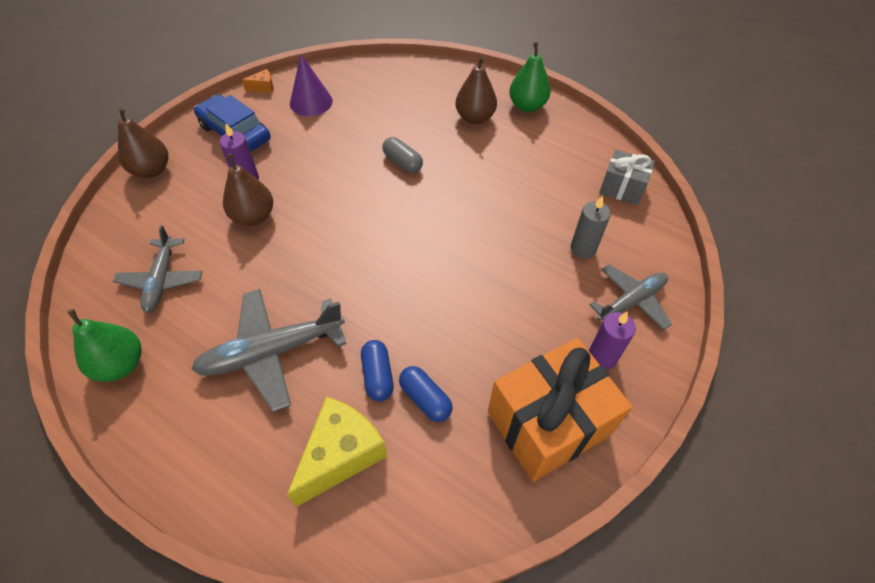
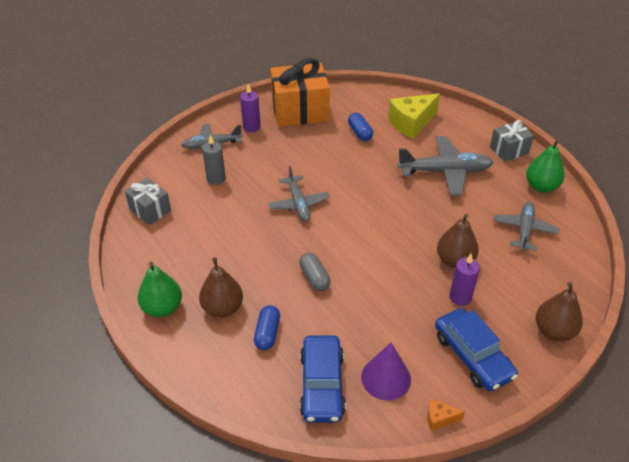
camera: 160 degrees left, 10 degrees down
(161, 435) = (509, 150): none -> grey gift
(362, 87) = (322, 385): none -> blue car
(377, 376) = (383, 147): blue capsule -> blue capsule (267, 333)
(460, 241) = (298, 204): none -> grey plane

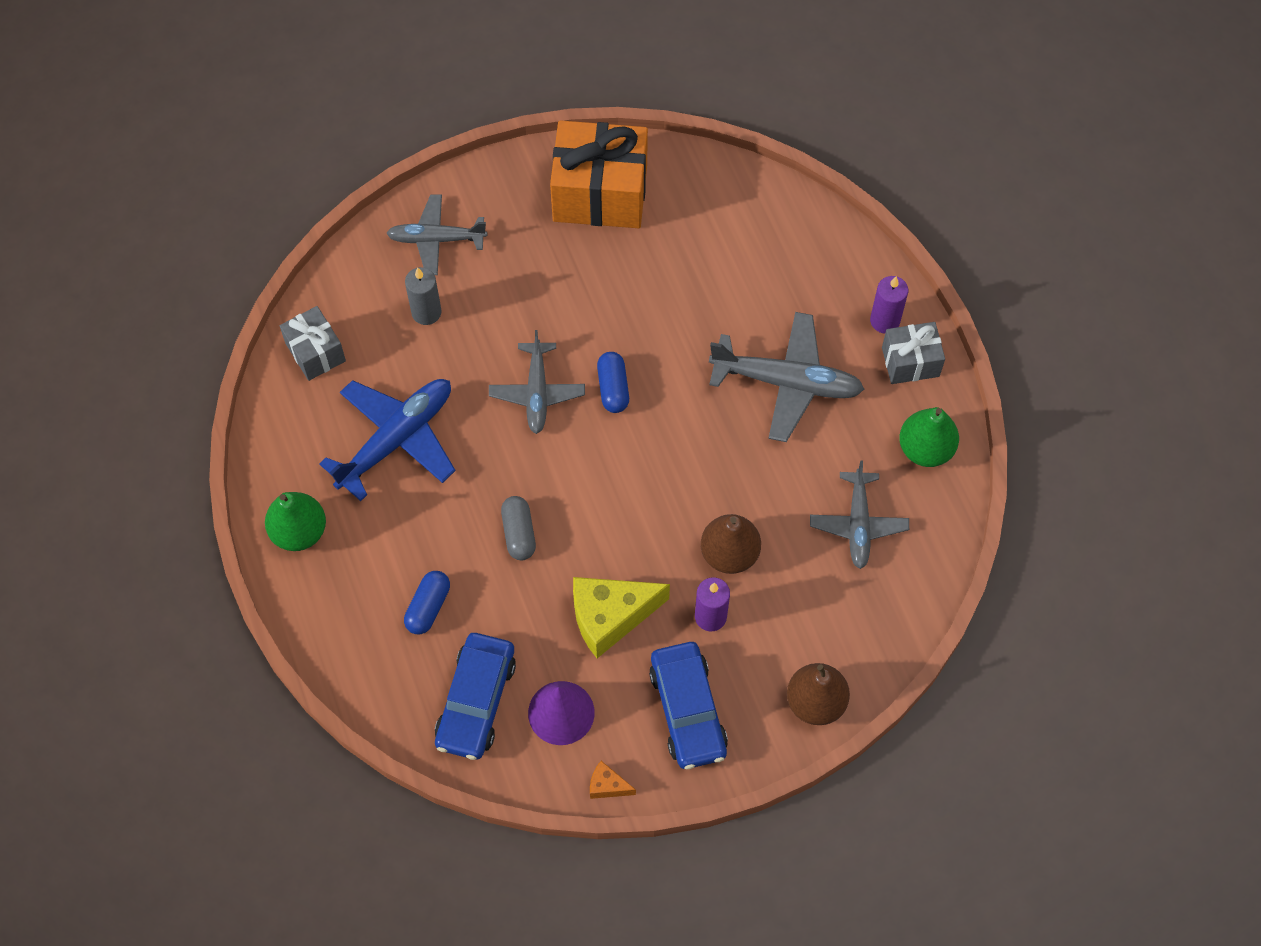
camera: 15 degrees right, 20 degrees up
(216, 244) = (396, 439): none -> blue plane
(223, 308) = (379, 552): brown pear -> none
(251, 127) = (510, 212): purple candle -> purple candle (885, 320)
(360, 133) = (682, 266): blue capsule -> blue capsule (613, 388)
(411, 123) = (775, 264): yellow cheese -> yellow cheese (610, 617)
(524, 230) = (858, 524): grey plane -> grey plane turned 150 degrees clockwise

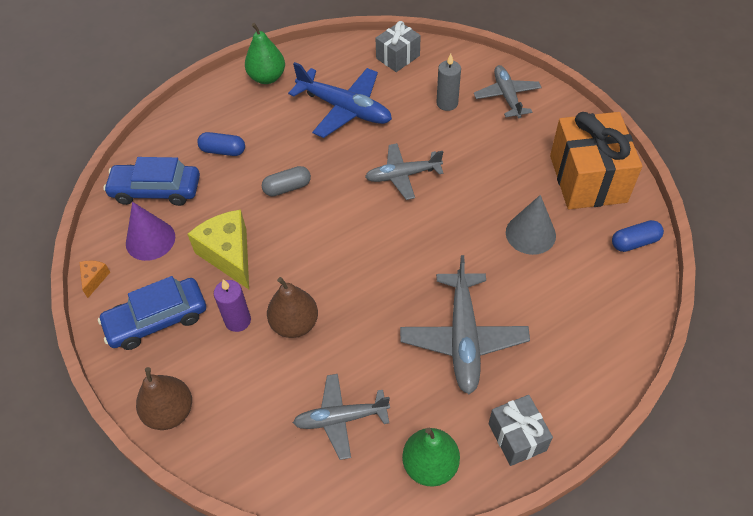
camera: 80 degrees right, 10 degrees down
(613, 388) = (420, 220): blue capsule -> blue capsule (634, 242)
(664, 277) = (530, 234): none -> grey cone
(885, 320) = (552, 407): purple candle -> none

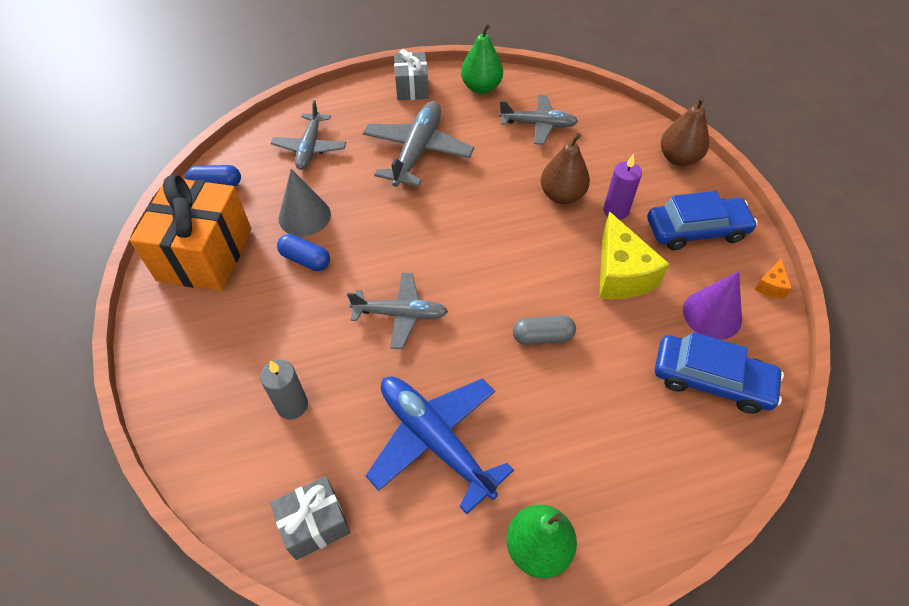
camera: 165 degrees left, 0 degrees up
(223, 151) = (620, 417): blue capsule -> blue capsule (305, 259)
(507, 96) = (208, 392): grey plane -> grey plane (310, 148)

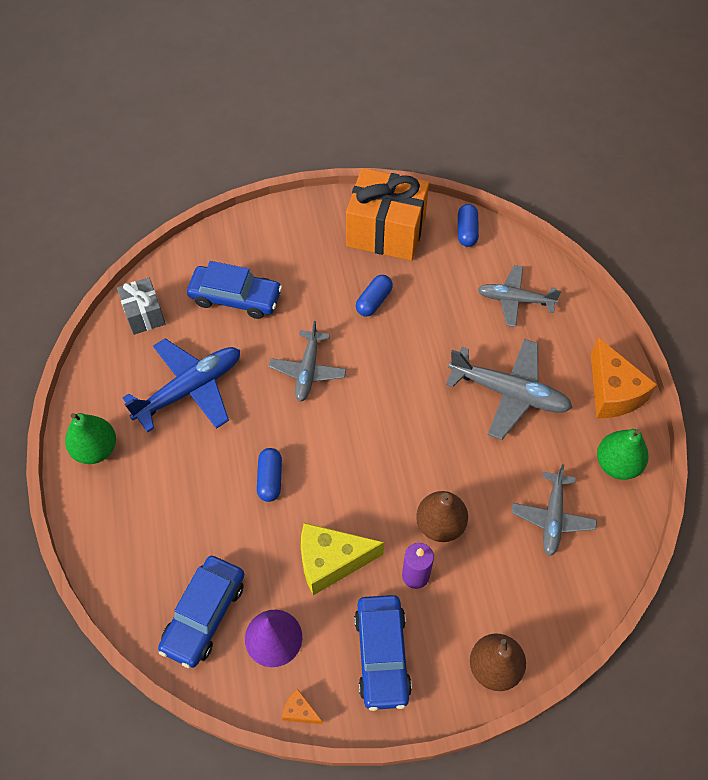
camera: 95 degrees right, 5 degrees up
(292, 405) = (235, 298): grey candle -> blue car
(304, 216) = (424, 298): grey cone -> none
(412, 88) = (612, 392): grey gift -> orange cheese
(542, 336) = (270, 479): grey capsule -> blue capsule

